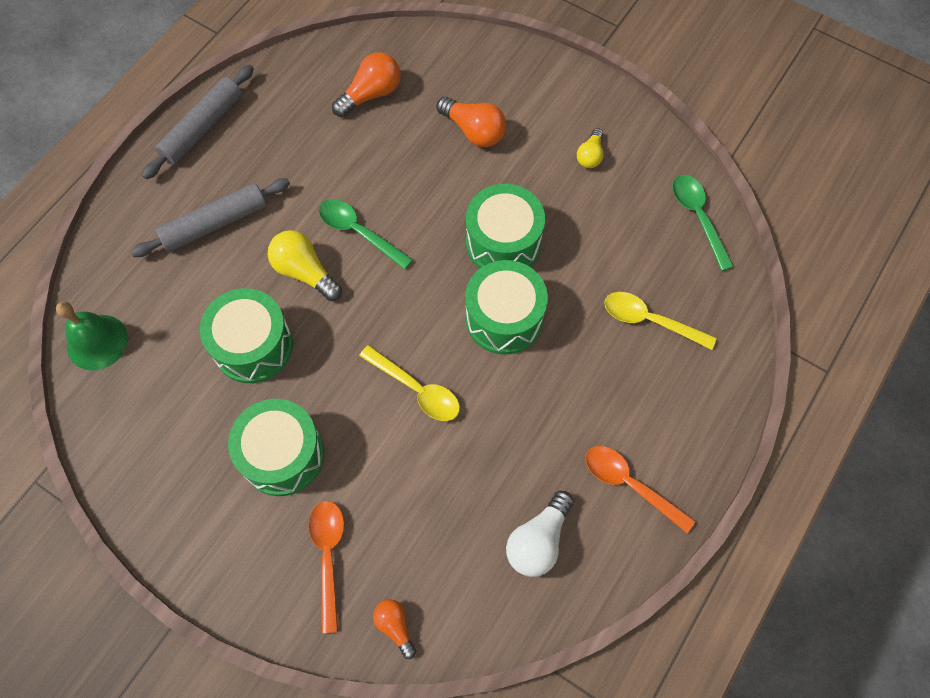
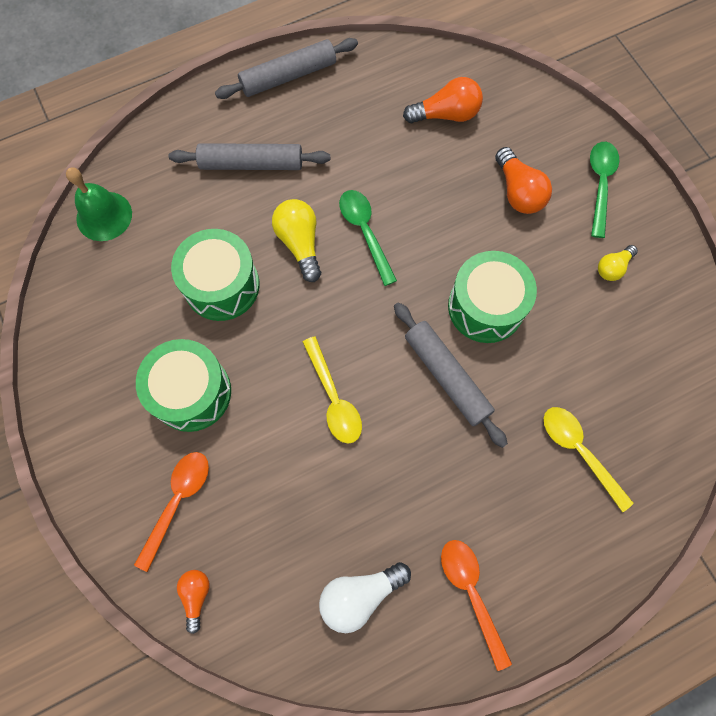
camera: 30 degrees right, 5 degrees up
(504, 318) = (446, 376): green drum -> grey rolling pin
(698, 217) = (683, 378): green spoon -> green spoon (600, 184)

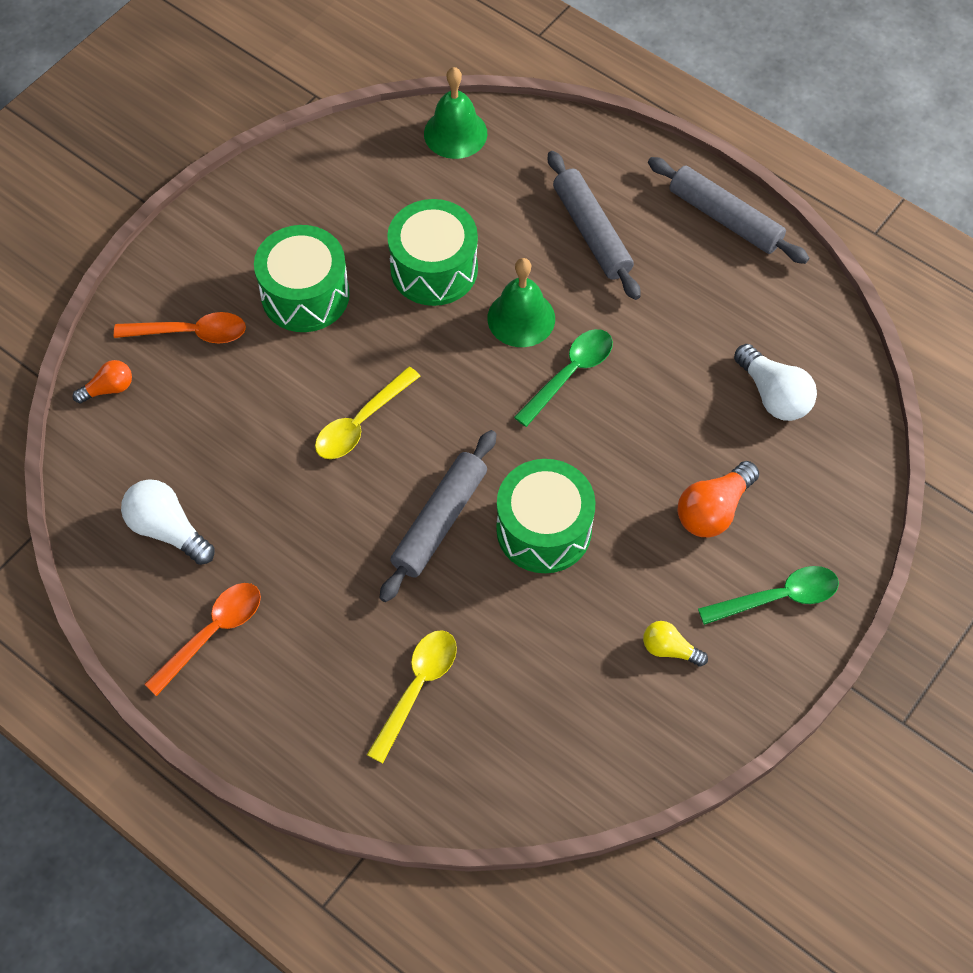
camera: 65 degrees right, 10 degrees down
(300, 244) = (521, 318): yellow light bulb -> green bell
(446, 114) = (773, 395): orange light bulb -> white light bulb

